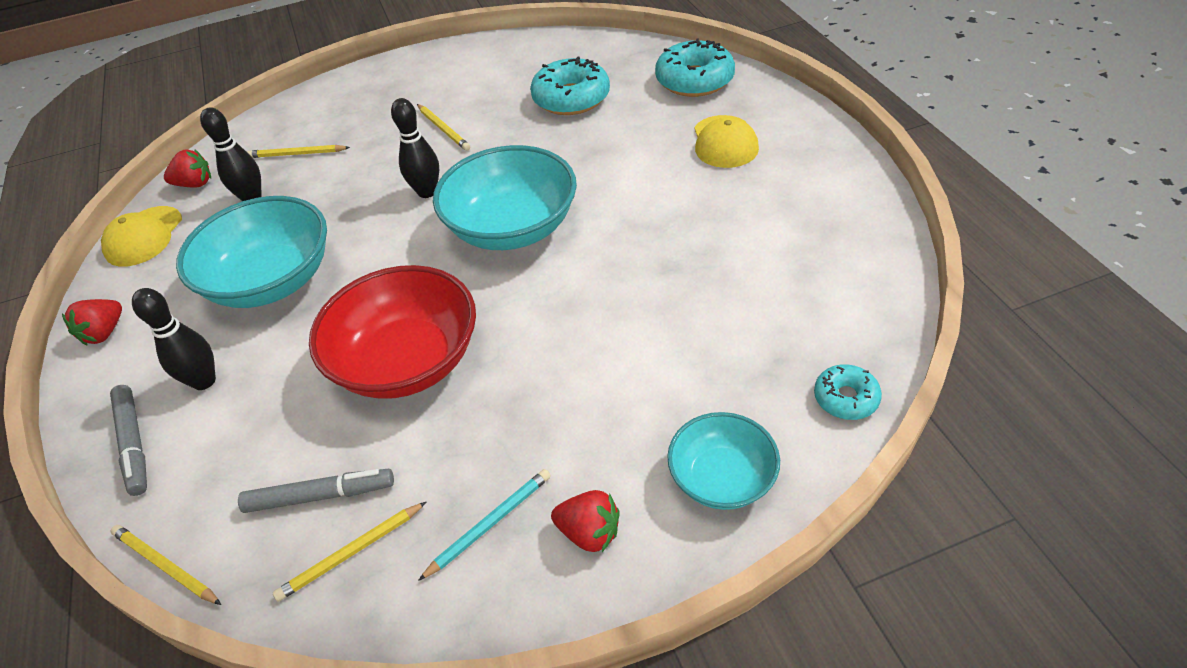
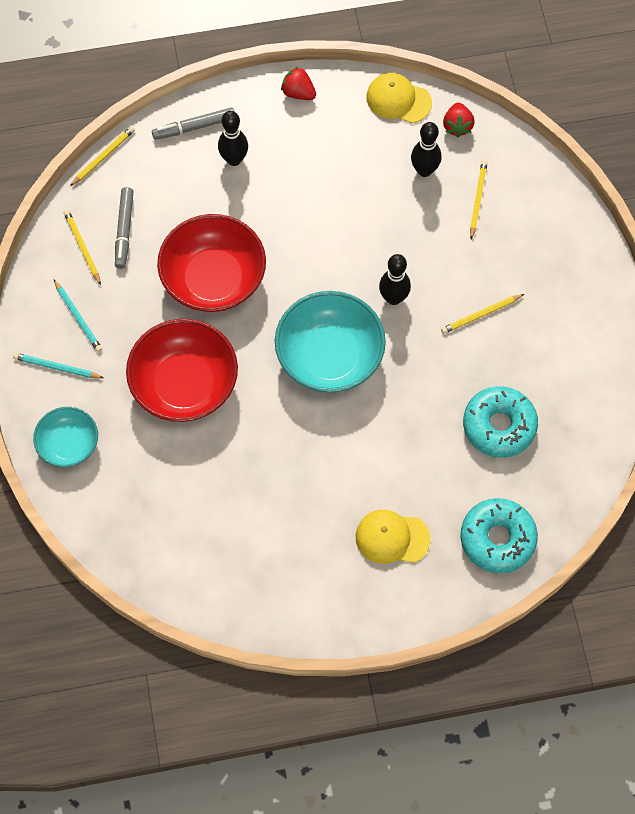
camera: 95 degrees right, 20 degrees up
(272, 281) = (319, 192): turquoise bowl -> none
(582, 357) = (185, 384): none -> red bowl
(589, 532) = (57, 367): red strawberry -> turquoise pencil
(846, 398) = (102, 532): turquoise donut -> none

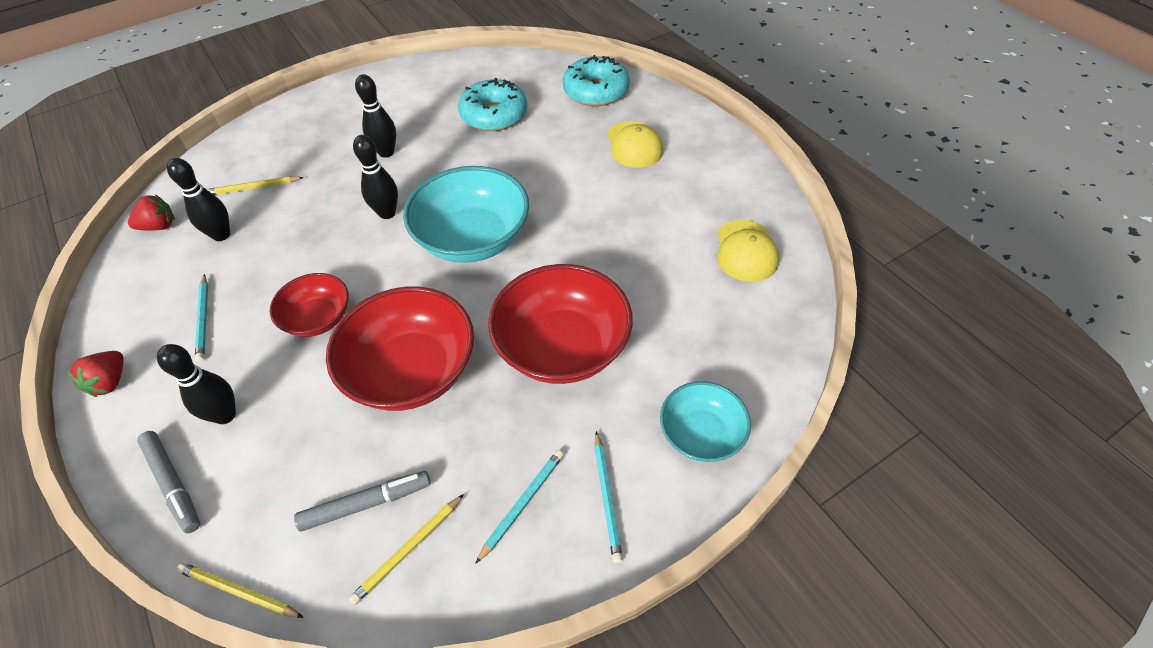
camera: 110 degrees left, 15 degrees down
(295, 227) = (318, 318): none -> red bowl
(332, 152) = (204, 319): none -> turquoise pencil
(398, 100) = (122, 283): yellow cap -> yellow cap (746, 251)
(481, 315) = (386, 152): yellow pencil -> black bowling pin

